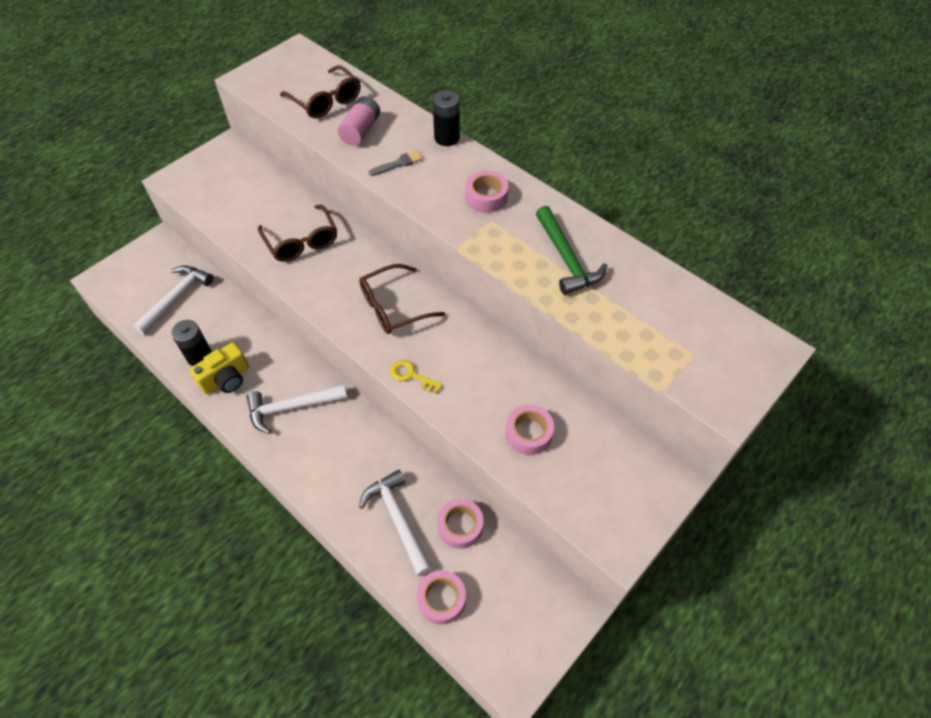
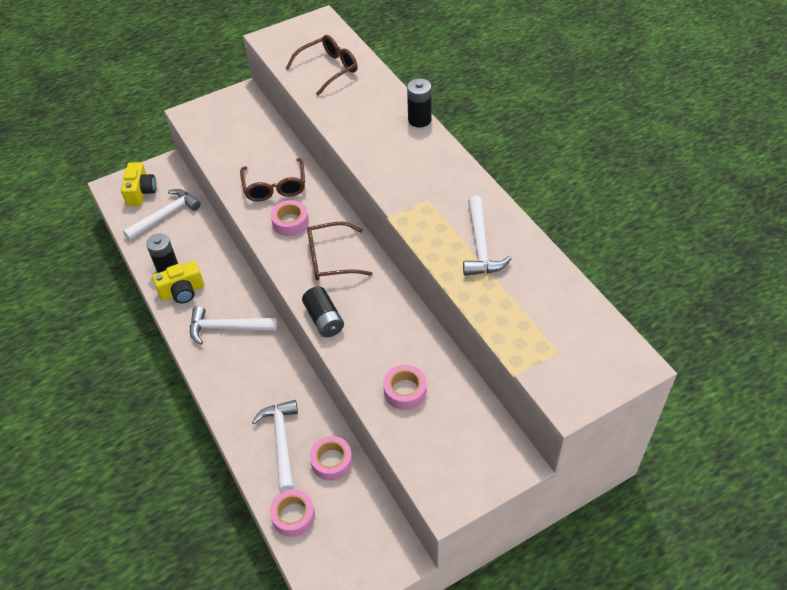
camera: 20 degrees right, 5 degrees down
(138, 278) = (141, 192): none -> yellow camera
(326, 101) = (328, 69): brown glasses -> brown glasses turned 105 degrees counterclockwise
(361, 131) = (347, 100): pink battery -> none
(398, 164) = (368, 135): grey brush -> none
(411, 375) = (324, 319): yellow key -> black battery
(486, 197) = (432, 178): pink tape -> pink tape (290, 222)
(566, 258) = (480, 245): green hammer -> white hammer

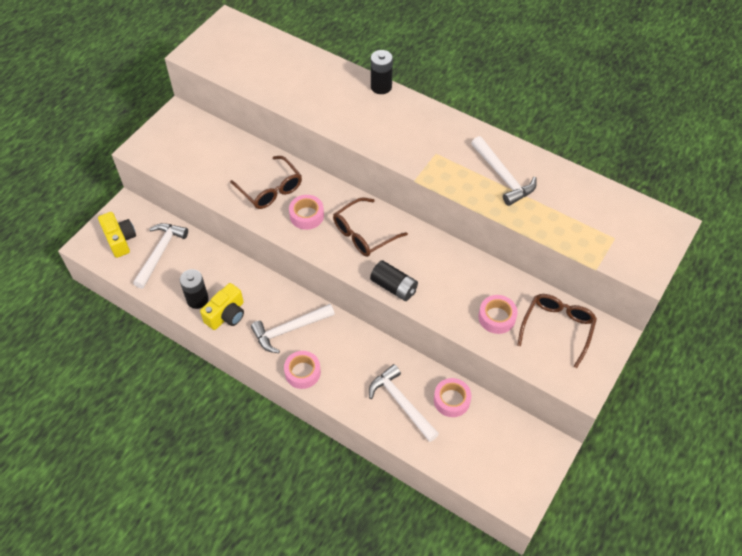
camera: 30 degrees left, 5 degrees up
(293, 516) = (451, 456): pink tape -> pink tape (302, 372)
(328, 69) = (269, 66): brown glasses -> brown glasses (557, 328)

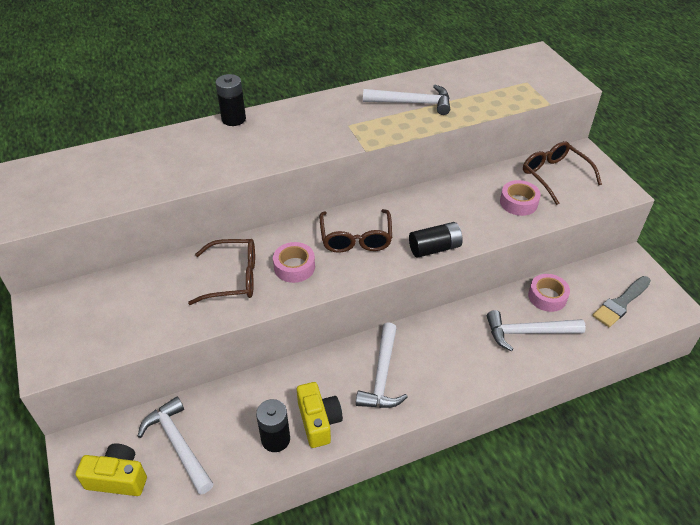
camera: 55 degrees left, 10 degrees down
(302, 372) = (441, 391): pink tape -> none
(489, 458) = (620, 303): none -> grey brush

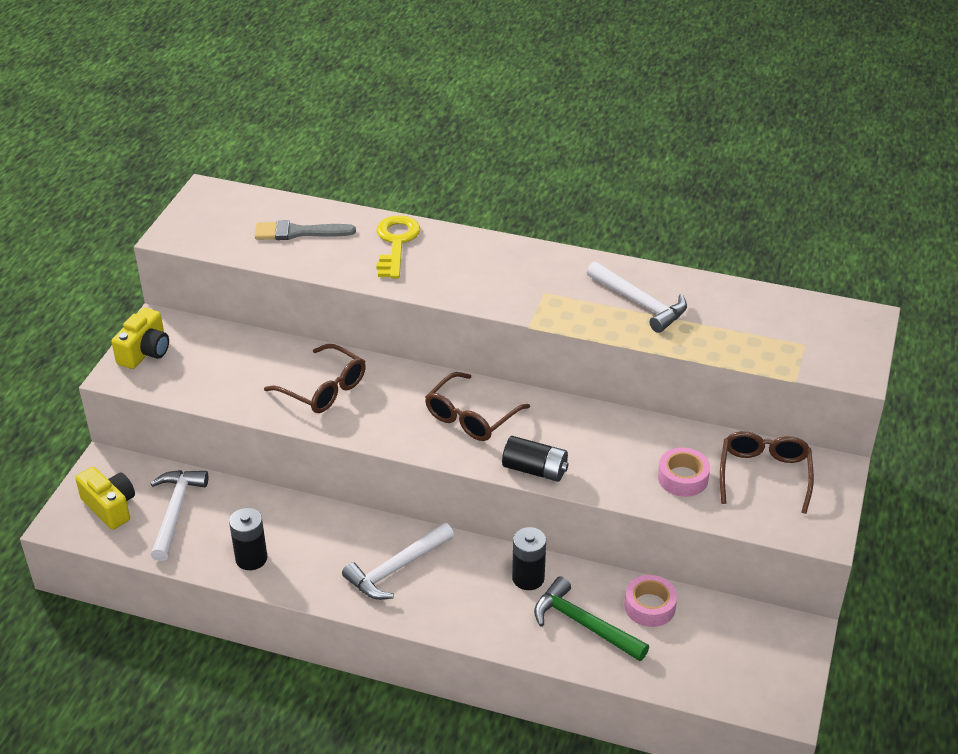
camera: 40 degrees right, 5 degrees down
(208, 141) = (396, 243): none -> yellow key
(233, 119) = (443, 232): black battery -> black battery (528, 578)
(294, 267) = (385, 410): pink tape -> none
(319, 421) = (300, 568): yellow camera -> yellow camera (145, 352)
(528, 332) = (584, 624): white hammer -> green hammer
(620, 303) = (725, 664): grey brush -> grey brush (298, 232)

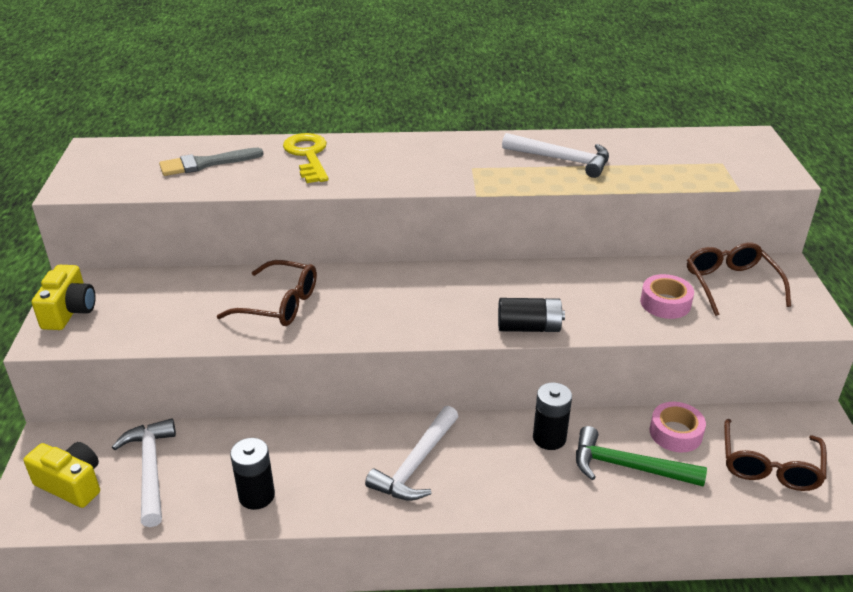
camera: 20 degrees left, 5 degrees down
(471, 417) = (439, 297): brown glasses -> brown glasses (769, 466)

